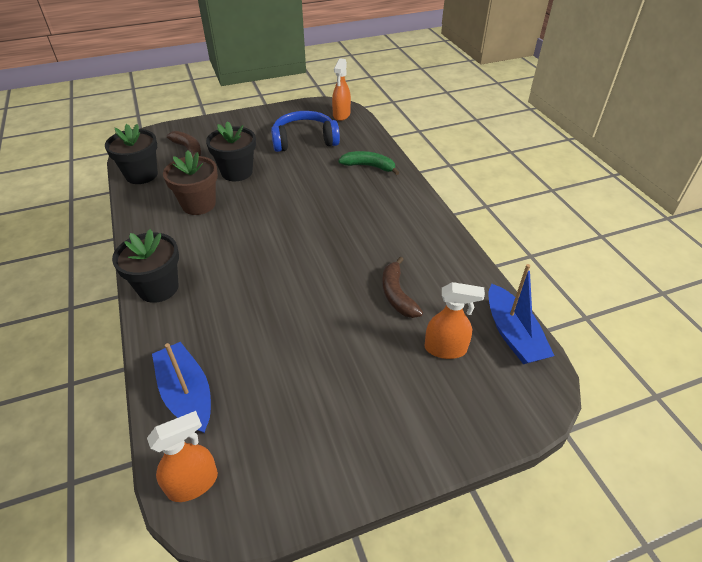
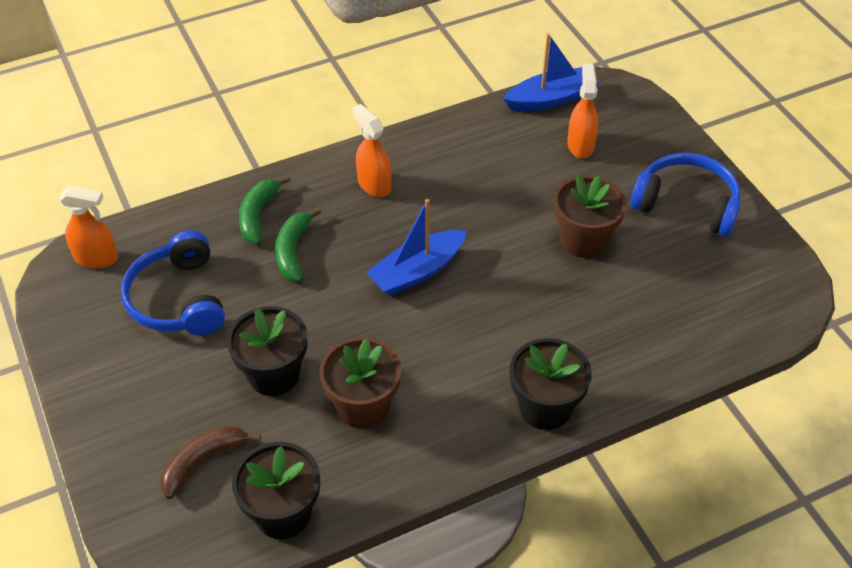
camera: 95 degrees left, 5 degrees up
(186, 394) = (688, 337): blue boat -> blue boat (417, 271)
(193, 483) = (775, 309): orange spray bottle -> orange spray bottle (374, 184)
(319, 333) = (583, 240): none -> brown flower pot
(334, 180) = (293, 251): none -> green banana
(356, 429) = (686, 204): none -> blue headphones
(397, 294) = (514, 180): brown banana -> none

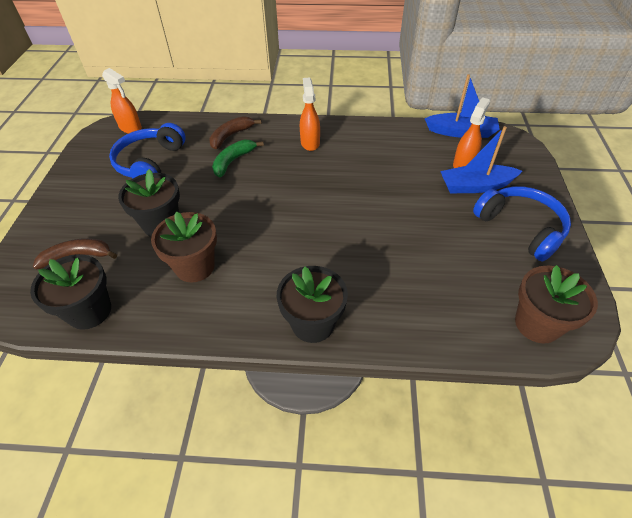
camera: 30 degrees right, 0 degrees up
(258, 215) = (231, 136): green banana -> brown banana
(417, 271) = (296, 199): blue boat -> blue boat (475, 186)
(583, 240) = (424, 222): brown flower pot -> brown flower pot (537, 324)

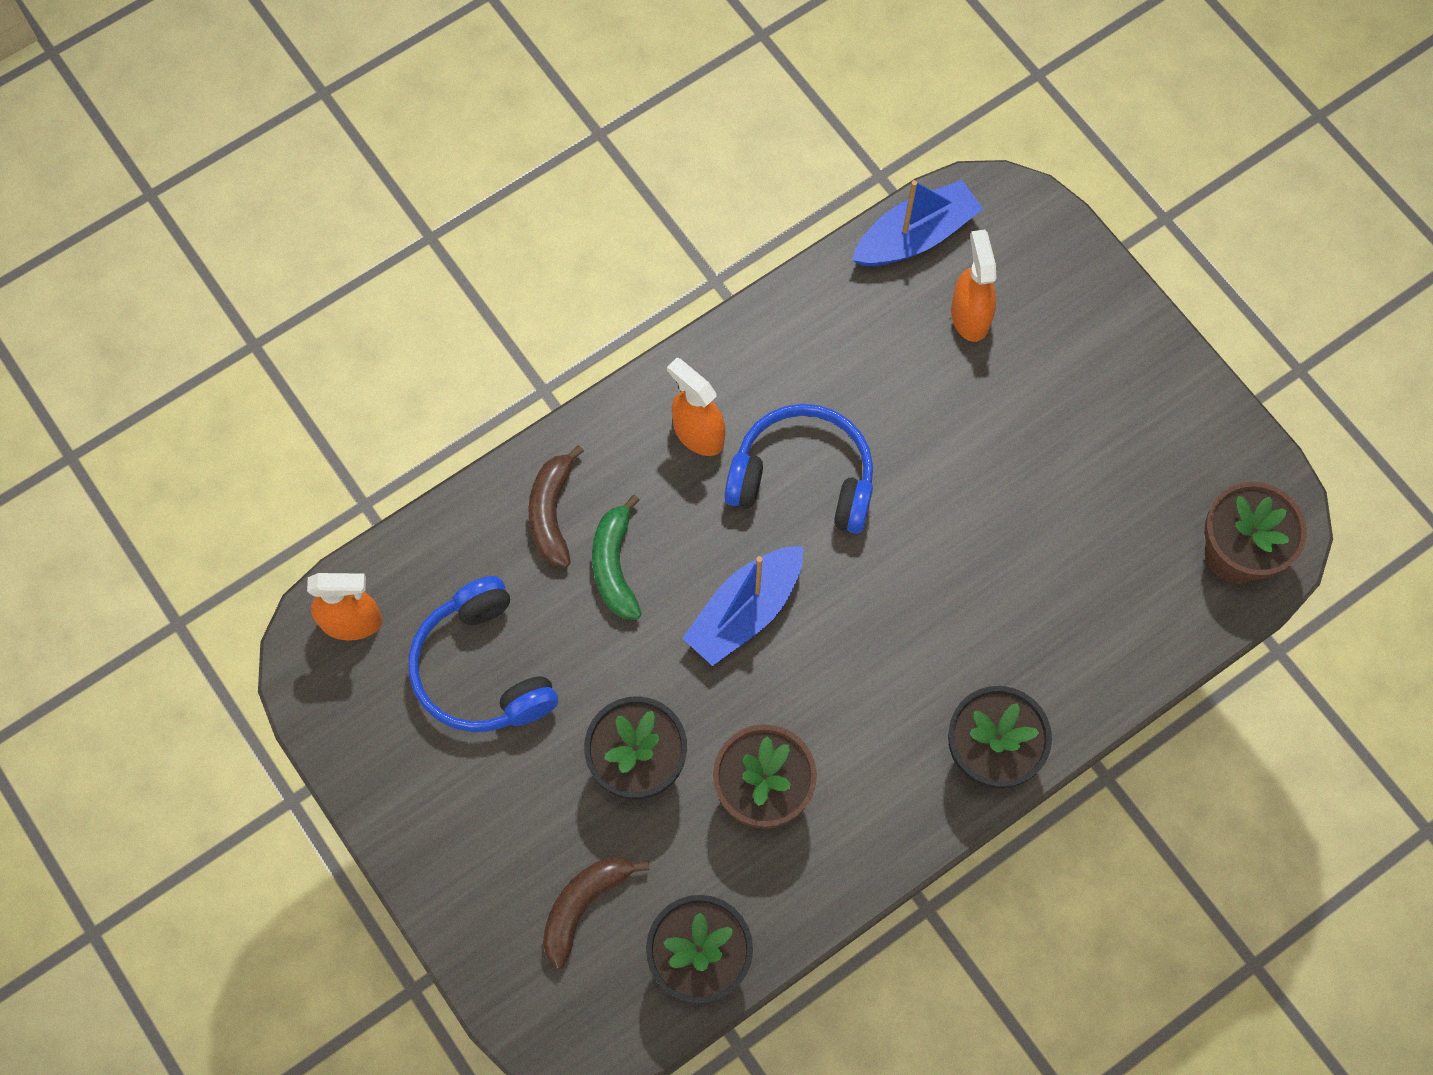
camera: 40 degrees left, 20 degrees up
(475, 186) = (1017, 354): blue boat -> blue boat (745, 612)
(521, 227) = (1127, 398): blue headphones -> blue headphones (803, 478)

